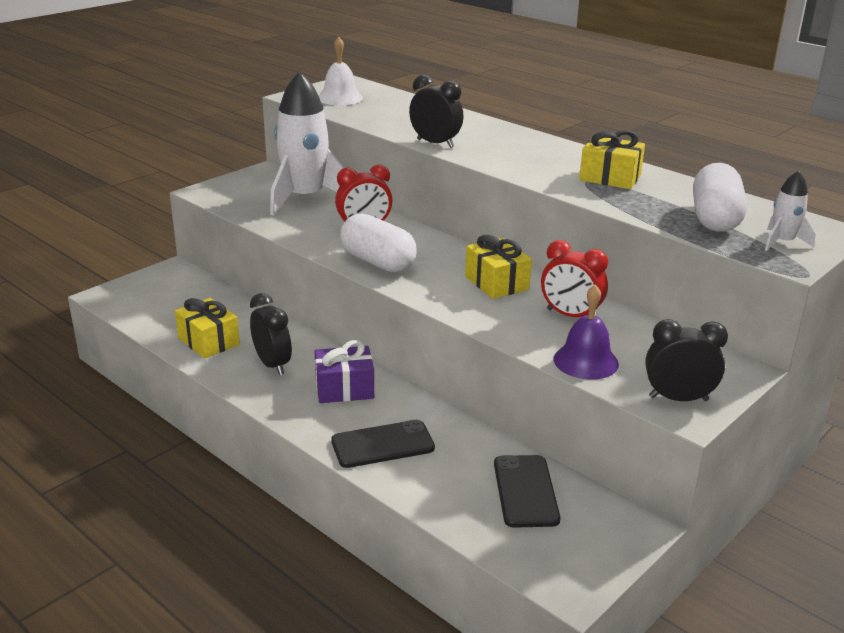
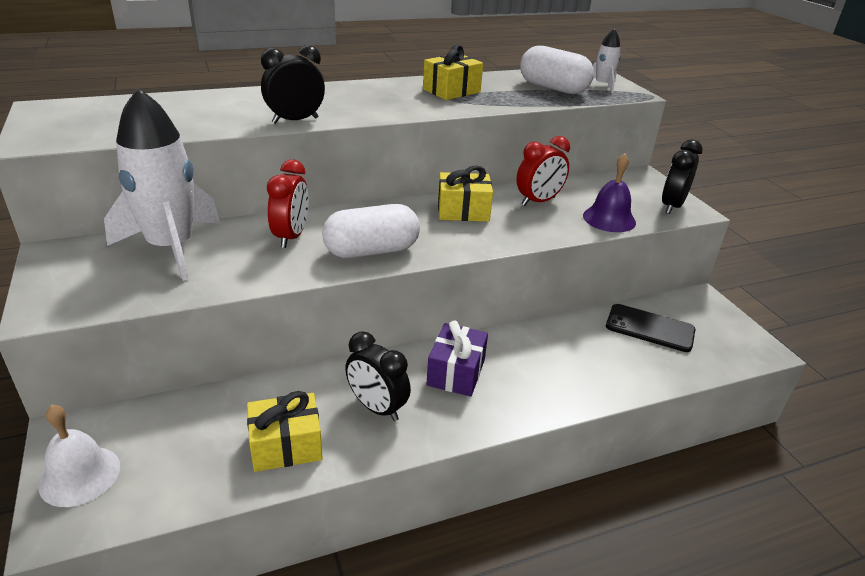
camera: 65 degrees left, 5 degrees up
(272, 364) = (377, 408): black clock -> black clock turned 135 degrees counterclockwise
(340, 98) = (89, 123): white bell -> white bell (80, 475)
(382, 445) = (558, 378): black phone -> none

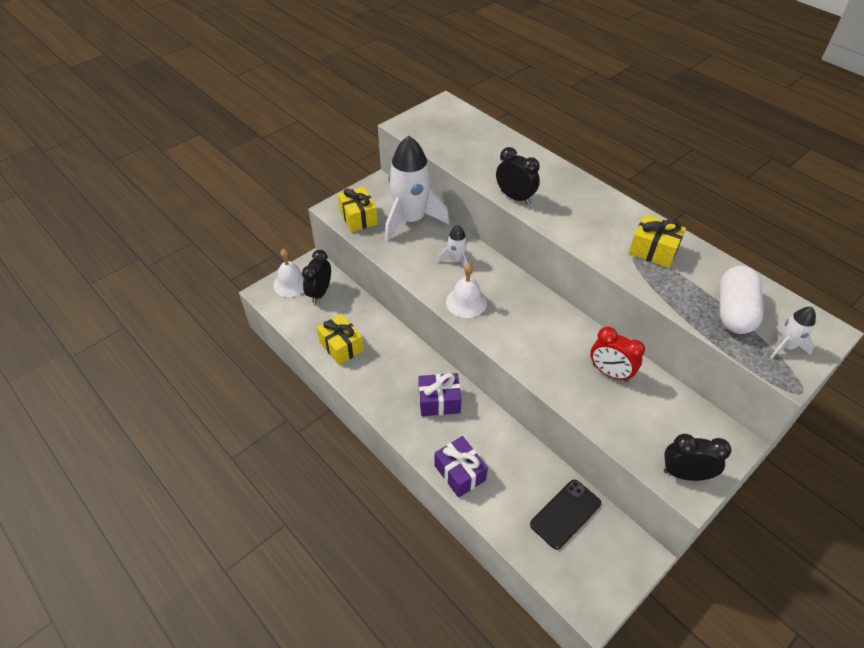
camera: 70 degrees right, 15 degrees up
(291, 237) = (456, 260): red clock -> white rocket
(371, 251) = (466, 302): white capsule -> white bell
(377, 408) = (387, 373): black clock -> black clock (320, 293)
(463, 211) = (555, 331): yellow gift -> yellow gift (358, 218)
(573, 389) = (460, 473): none -> purple gift
(609, 219) = (618, 427): purple bell -> none
(650, 328) = (565, 514): black phone -> black phone turned 45 degrees clockwise

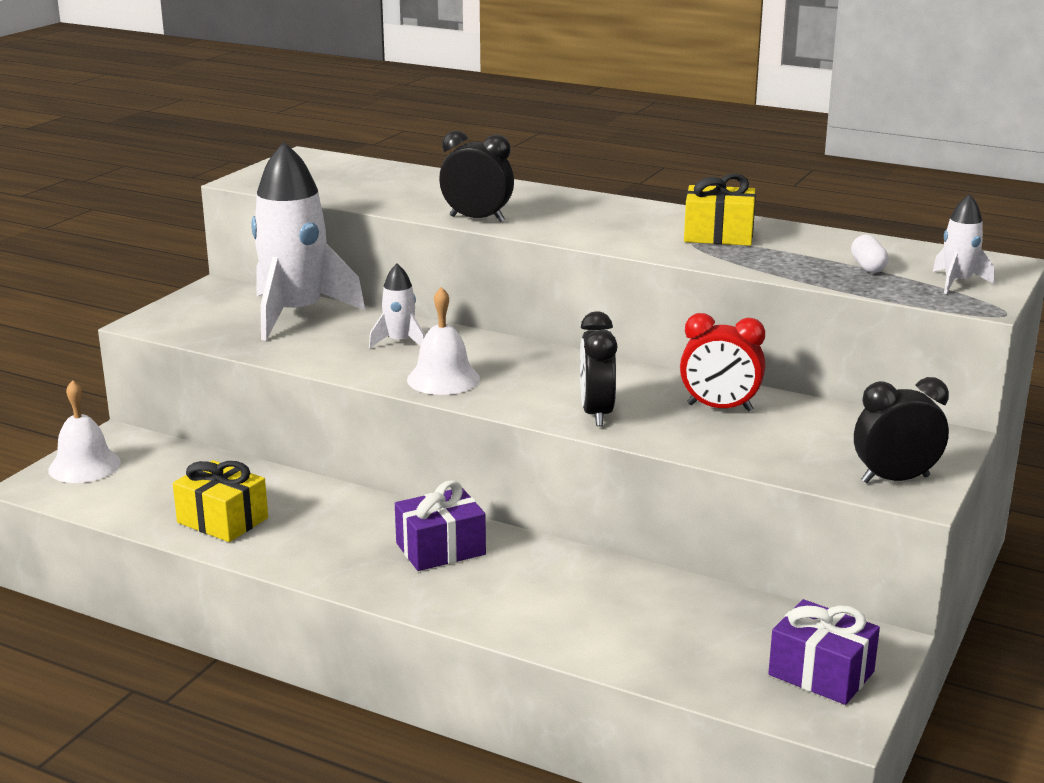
camera: 20 degrees left, 25 degrees down
(320, 293) = (147, 467): black clock -> black clock (596, 413)
(358, 218) = (199, 325): yellow gift -> none
(460, 473) = (524, 620): purple gift -> purple gift (821, 673)
(565, 514) = (731, 627): black phone -> none
(734, 311) = (868, 266): white capsule -> white capsule, size x0.47

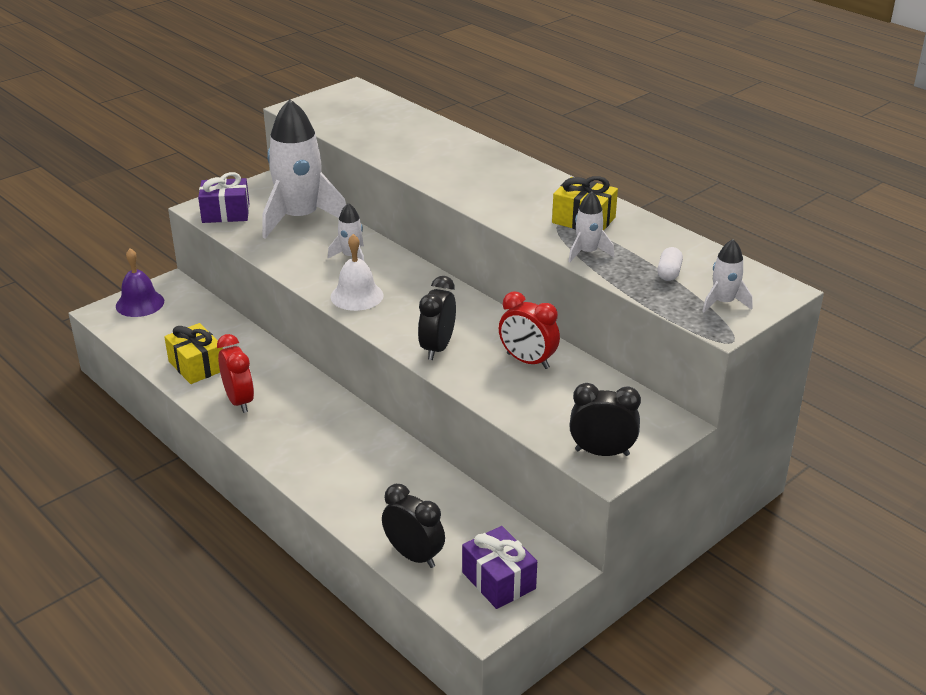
camera: 20 degrees right, 10 degrees up
(84, 466) = (140, 303): white bell -> purple bell
(315, 548) = (239, 401): none -> red clock
(440, 549) = (317, 420): purple gift -> purple gift (226, 213)
(477, 219) = (422, 173): black clock -> black clock (414, 556)
(755, 262) = (587, 252): none -> white rocket

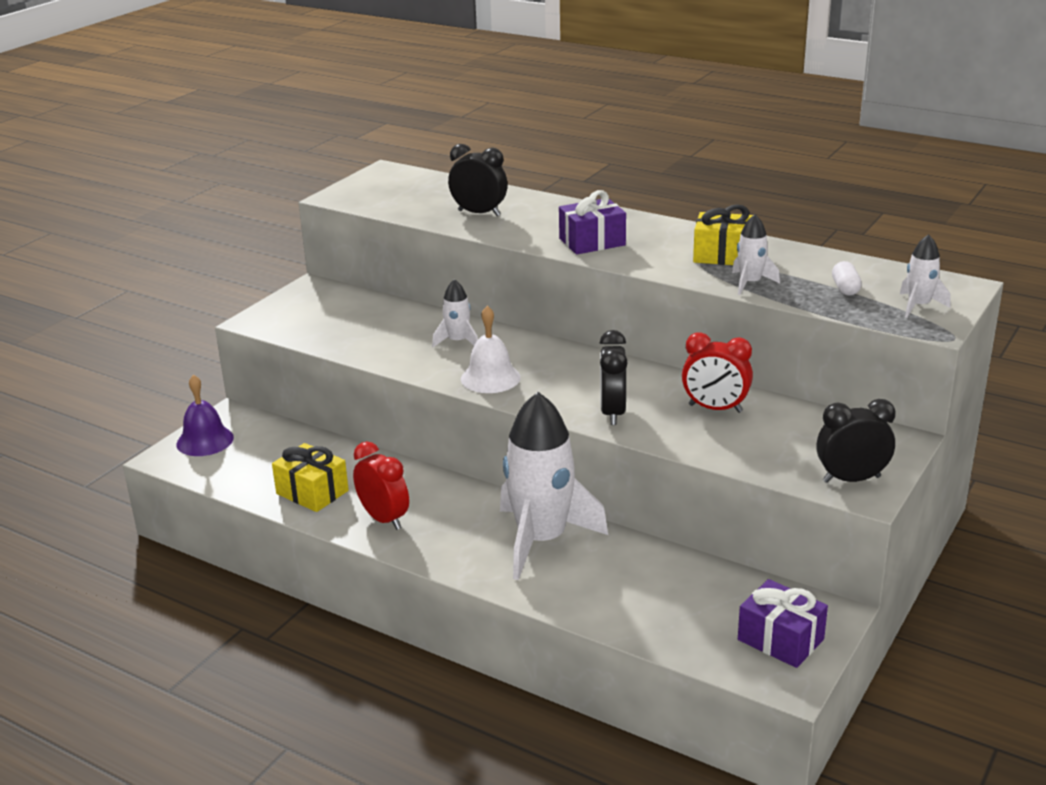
camera: 15 degrees left, 5 degrees down
(226, 213) = (287, 321): purple gift -> purple gift (592, 242)
(300, 218) = (375, 313): white rocket -> white rocket (541, 540)
(414, 556) = (676, 634): black clock -> black clock (479, 213)

